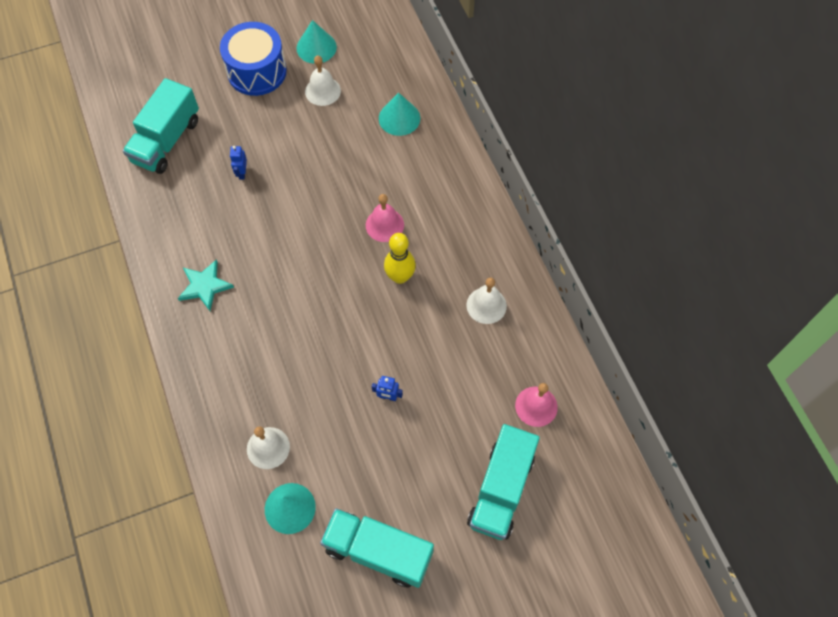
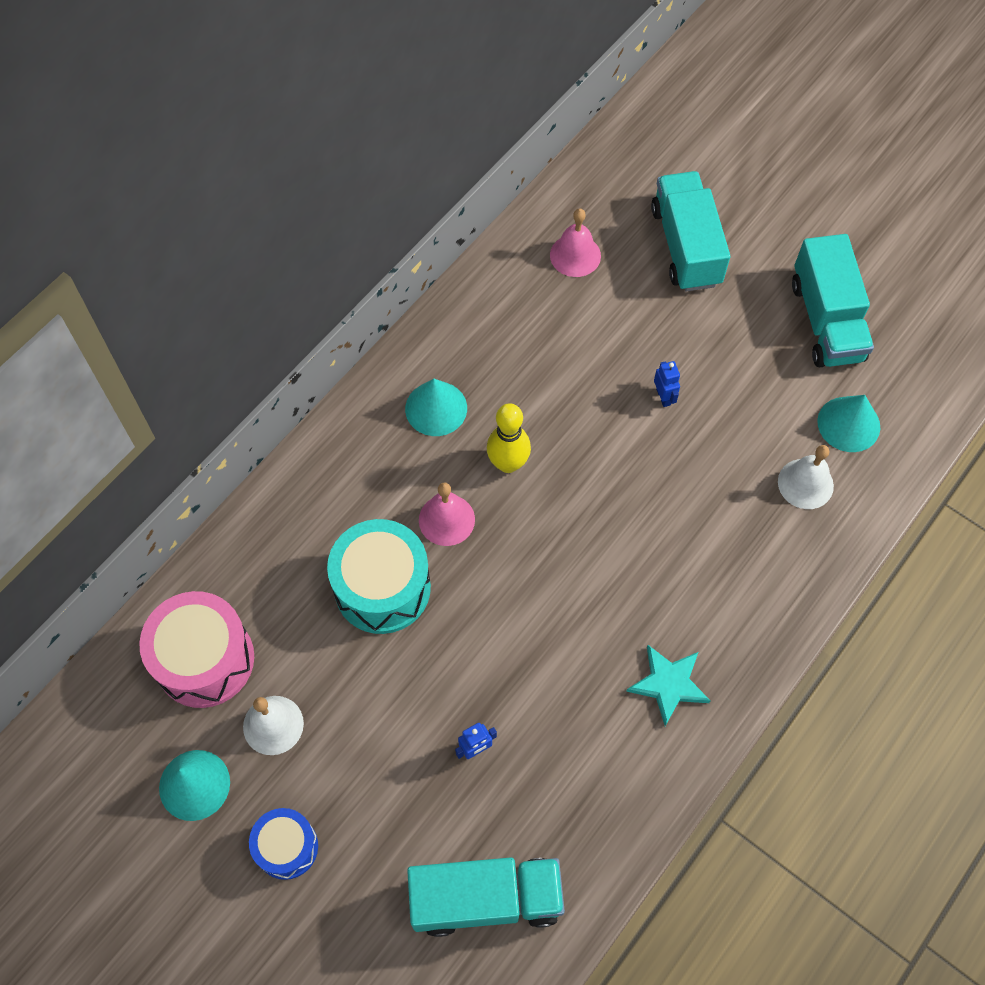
camera: 120 degrees left, 0 degrees up
(257, 71) = (287, 847): blue drum -> blue drum, size x0.60
(364, 173) = (382, 588): none -> turquoise drum
(380, 76) = (205, 659): none -> pink drum
(399, 118) = (267, 593): turquoise cone -> turquoise cone (436, 408)
(486, 305) = (486, 355): white bell -> none
(501, 490) = (685, 246): turquoise truck -> turquoise truck turned 90 degrees counterclockwise

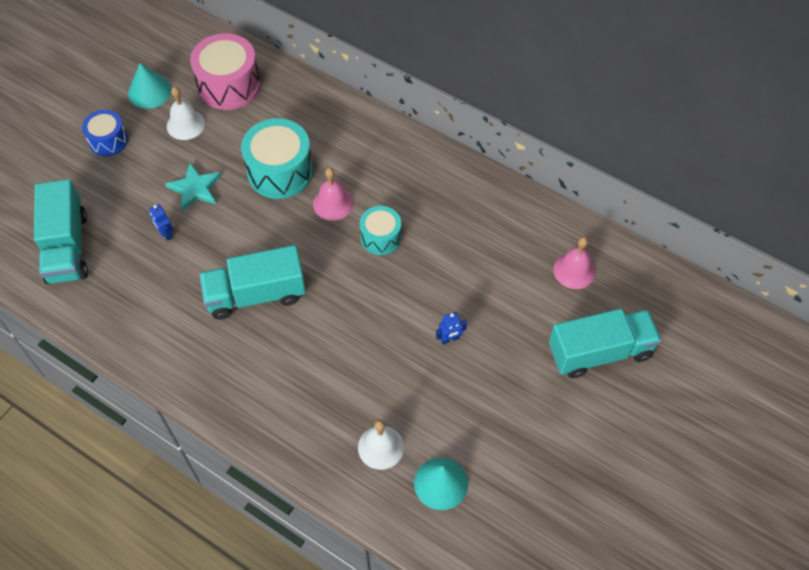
camera: 85 degrees right, 5 degrees down
(436, 408) = (422, 189): turquoise cone -> none
(508, 463) = (381, 237): yellow bowling pin -> turquoise drum
(668, 684) = (210, 349): turquoise star -> turquoise star (195, 188)
(826, 320) = (543, 467): turquoise truck -> turquoise truck (256, 295)

